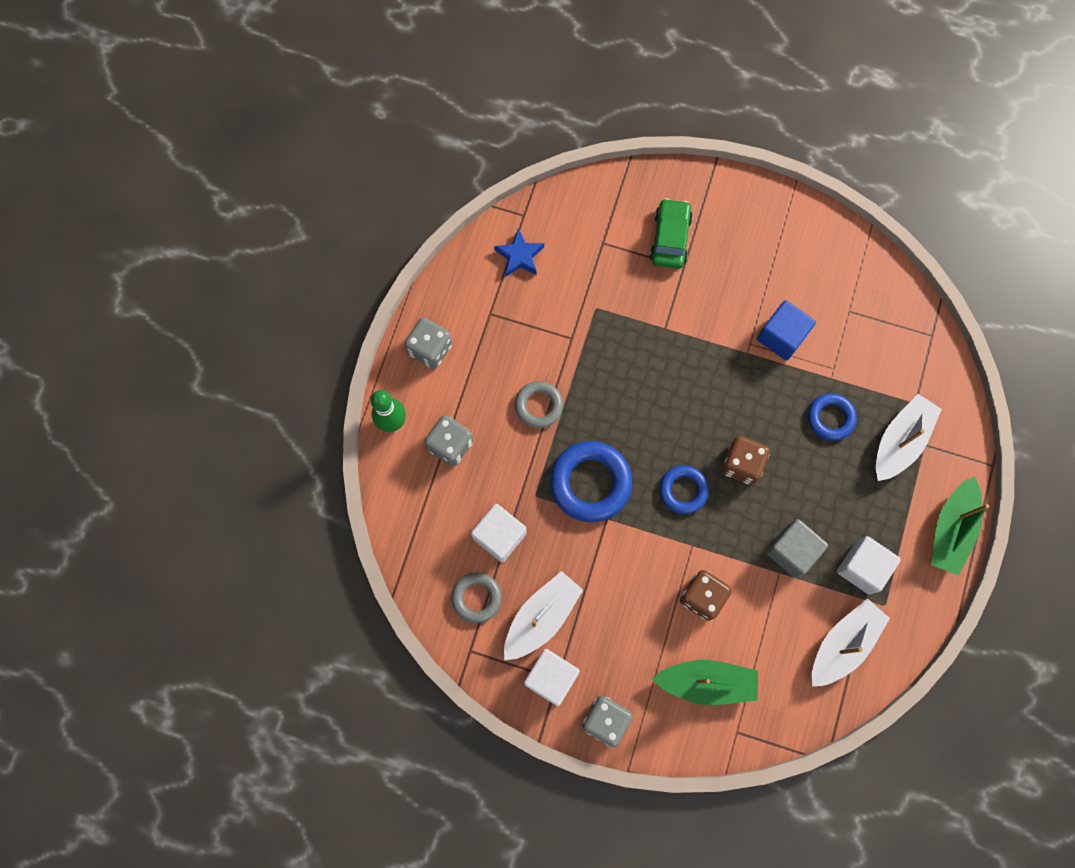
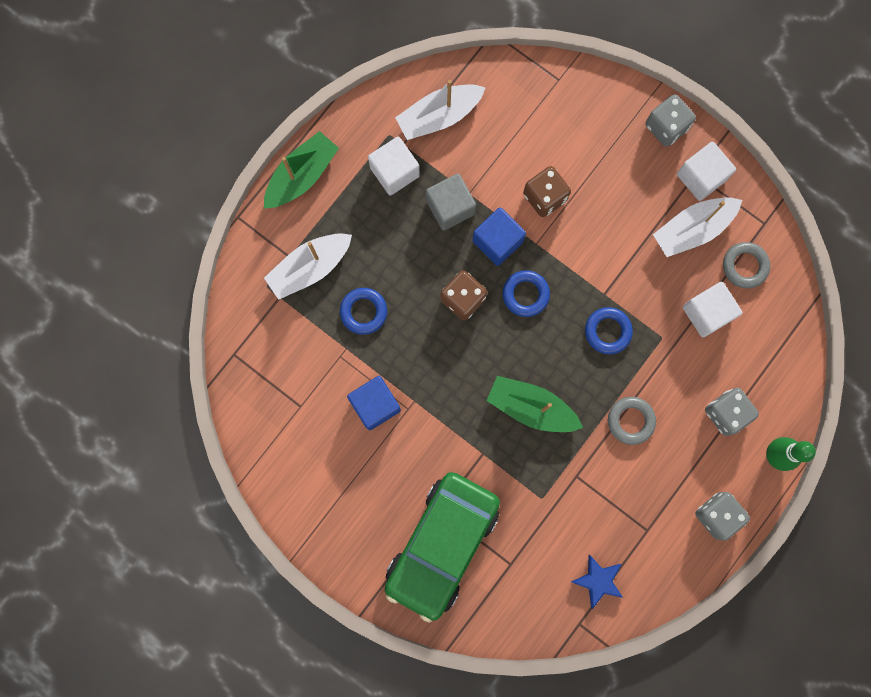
camera: 160 degrees left, 5 degrees up
(590, 483) = (607, 331): blue ring -> blue ring, size x0.60
(670, 238) = (442, 544): green car -> green car, size x1.88
(706, 682) = (569, 127): green boat -> green boat (531, 407)
(731, 533) = (497, 241): none -> blue cube

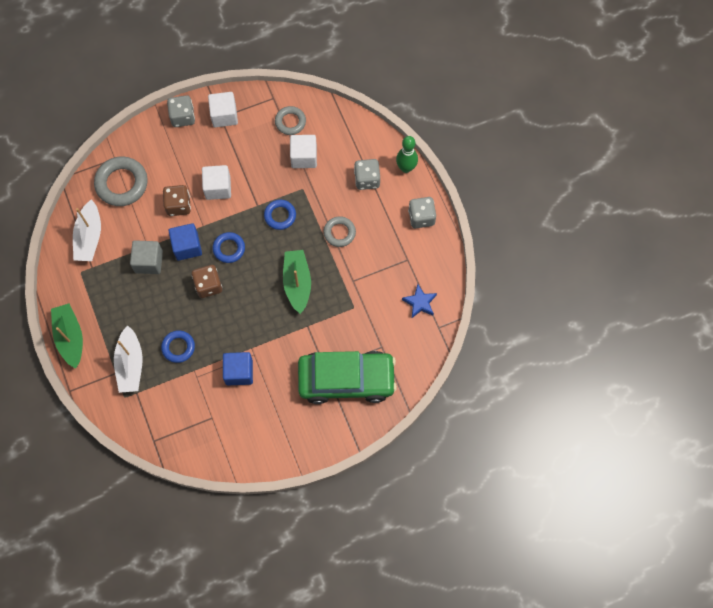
camera: 60 degrees left, 10 degrees down
(394, 172) = (105, 281): white cube -> white cube (218, 188)
(442, 544) = (346, 379): green car -> green car turned 60 degrees counterclockwise
(531, 110) = (122, 183): none -> grey ring
(531, 407) = (297, 283): green boat -> green boat turned 120 degrees clockwise
(692, 229) = (251, 137): white boat -> none

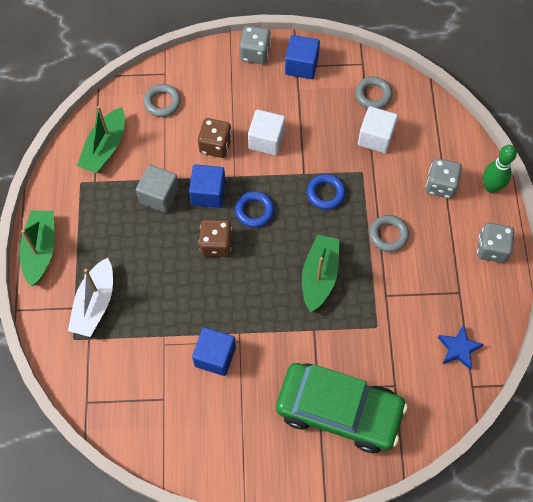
camera: 20 degrees right, 5 degrees down
(89, 237) = (105, 148): white boat -> green boat
(122, 183) = (162, 102): grey ring -> grey ring, size x0.60
(178, 347) = (156, 303): blue ring -> none
(224, 115) = (301, 65): white cube -> blue cube

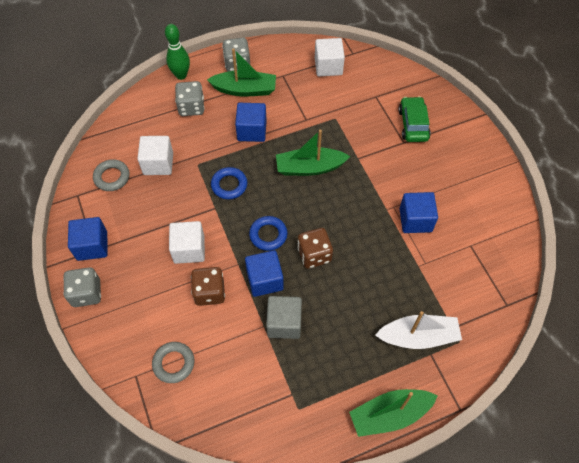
camera: 110 degrees left, 5 degrees down
(105, 148) = (248, 400): green boat -> green boat (244, 89)
(339, 410) = (413, 124): green car -> green car, size x0.53
(388, 235) = (252, 131): grey ring -> blue cube
(458, 348) = (328, 66): blue star -> white cube

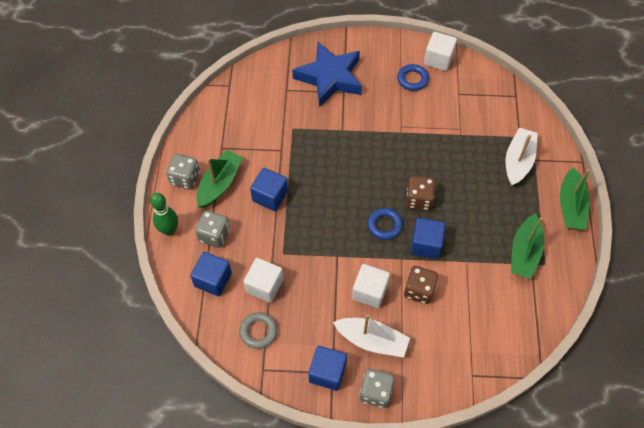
camera: 65 degrees left, 0 degrees up
(138, 270) = (372, 340): none -> white boat
(174, 363) = (473, 341): grey ring -> none
(229, 185) = (319, 236): blue ring -> blue ring (412, 79)
(284, 323) = (470, 245): grey cube -> none
(309, 167) = (333, 168): green boat -> green boat (524, 252)
(328, 66) = (233, 109): white cube -> white cube (438, 59)
(413, 124) = (330, 78): green car -> blue star
(415, 220) = (420, 118): blue cube -> blue cube (213, 280)

